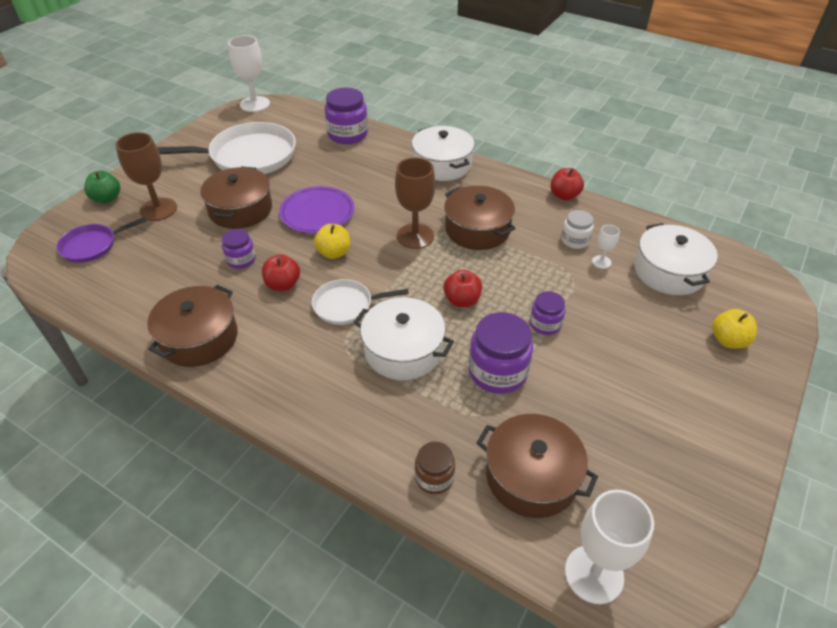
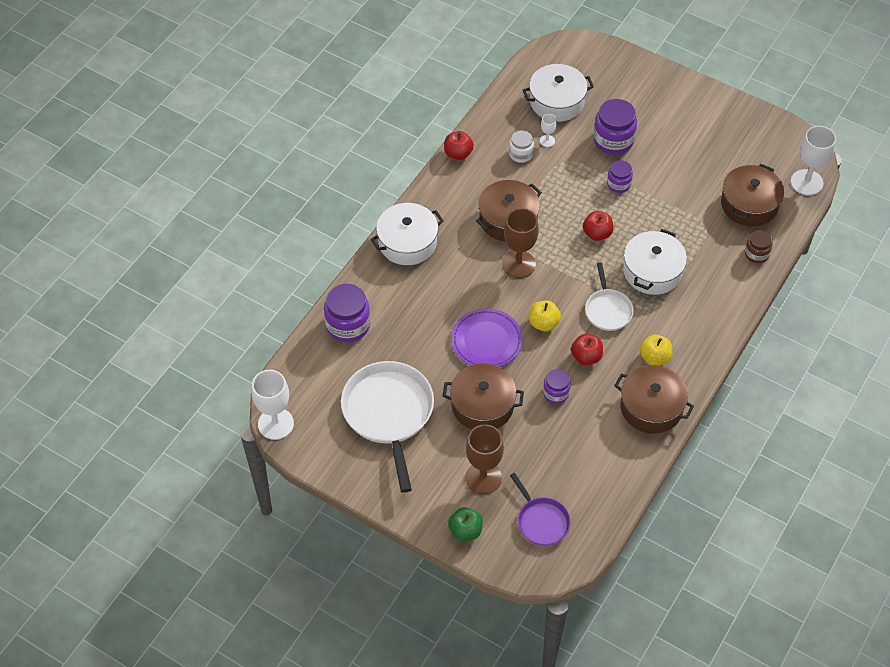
camera: 90 degrees left, 10 degrees up
(497, 372) = (667, 215): purple jar -> purple jar (613, 140)
(728, 340) = (626, 84): yellow apple -> yellow apple (654, 357)

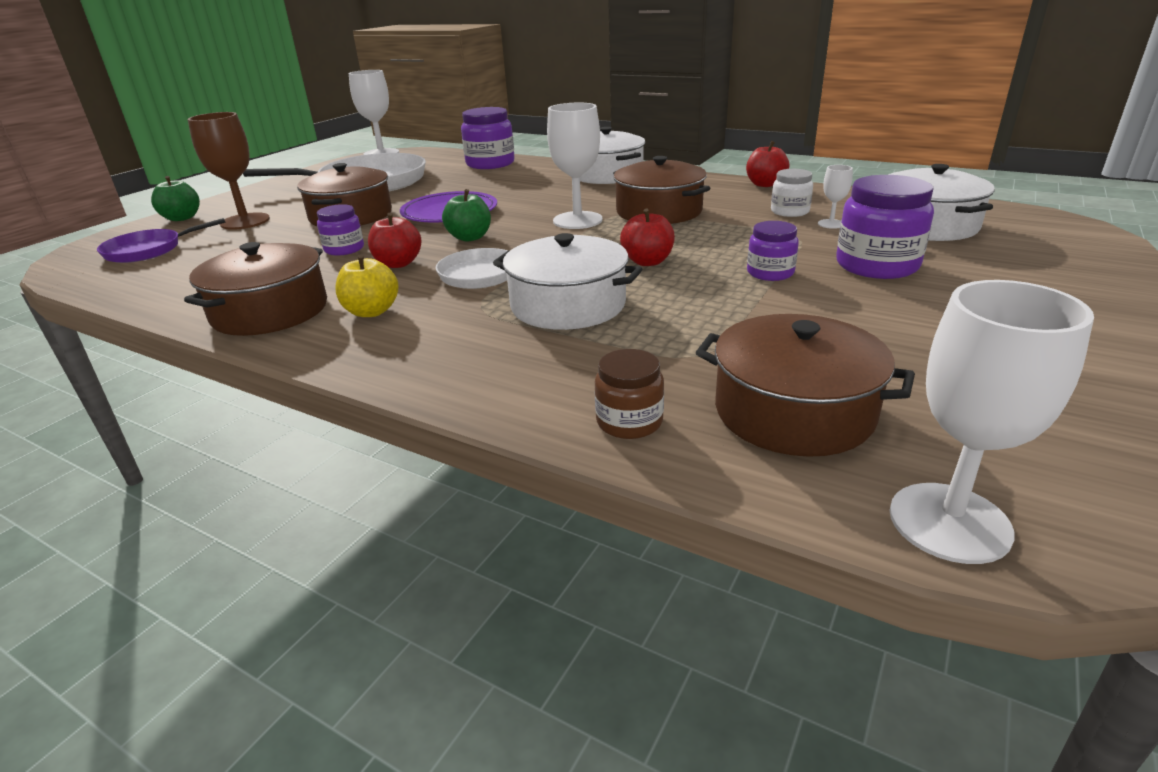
camera: 90 degrees right, 25 degrees down
(518, 264) = (577, 220): brown goblet -> white goblet
(543, 323) = (470, 237): yellow apple -> green apple

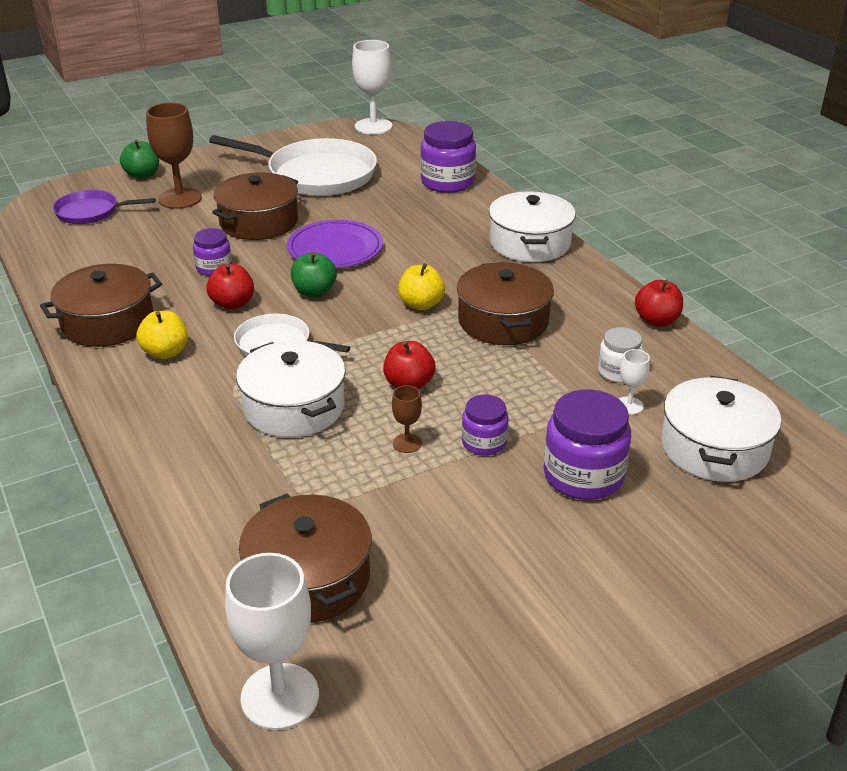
camera: 30 degrees right, 5 degrees up
(577, 220) = (421, 304): white goblet -> yellow apple
(629, 422) = (206, 532): brown jar -> none
(710, 293) = (407, 443): none -> brown goblet

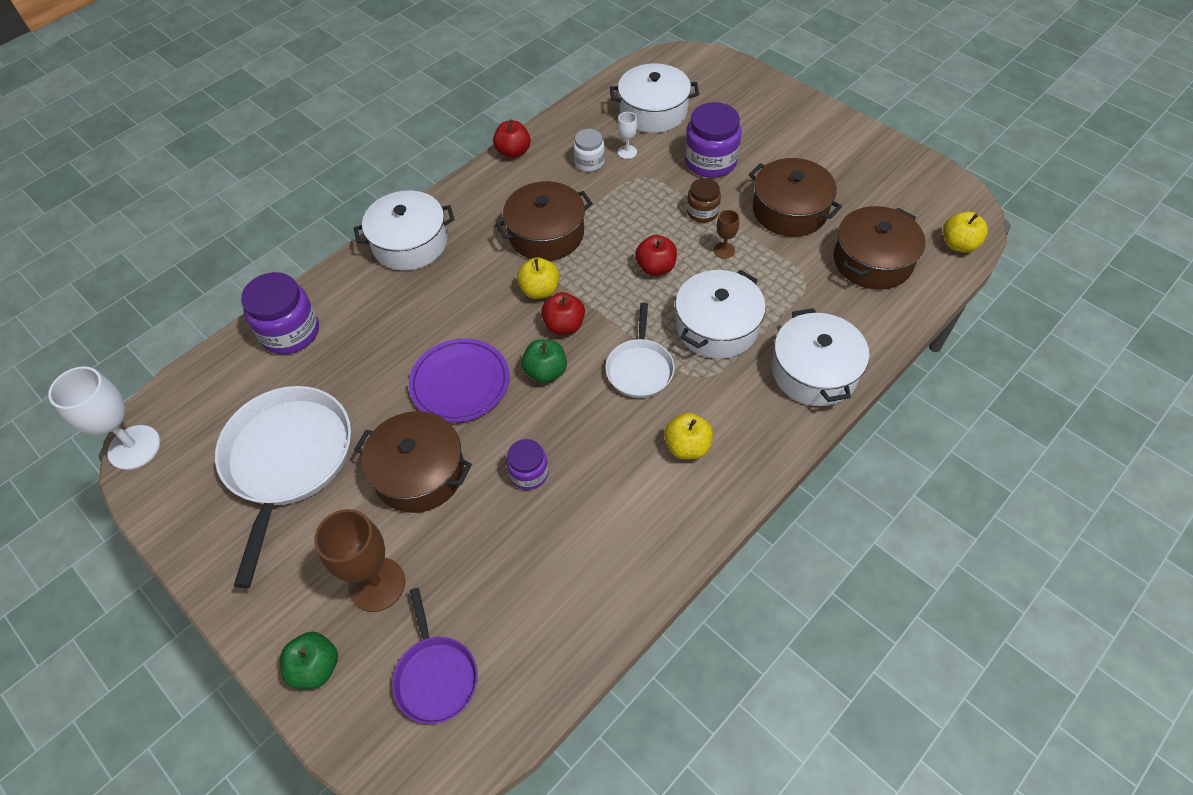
camera: 105 degrees left, 20 degrees up
(108, 322) = (661, 521): brown pot -> brown pot (789, 210)
(180, 462) = (814, 371): none -> white pot
(232, 303) = (589, 428): red apple -> red apple (564, 325)
(280, 696) = (958, 244): white goblet -> yellow apple
(484, 442) = (702, 212): purple jar -> brown jar

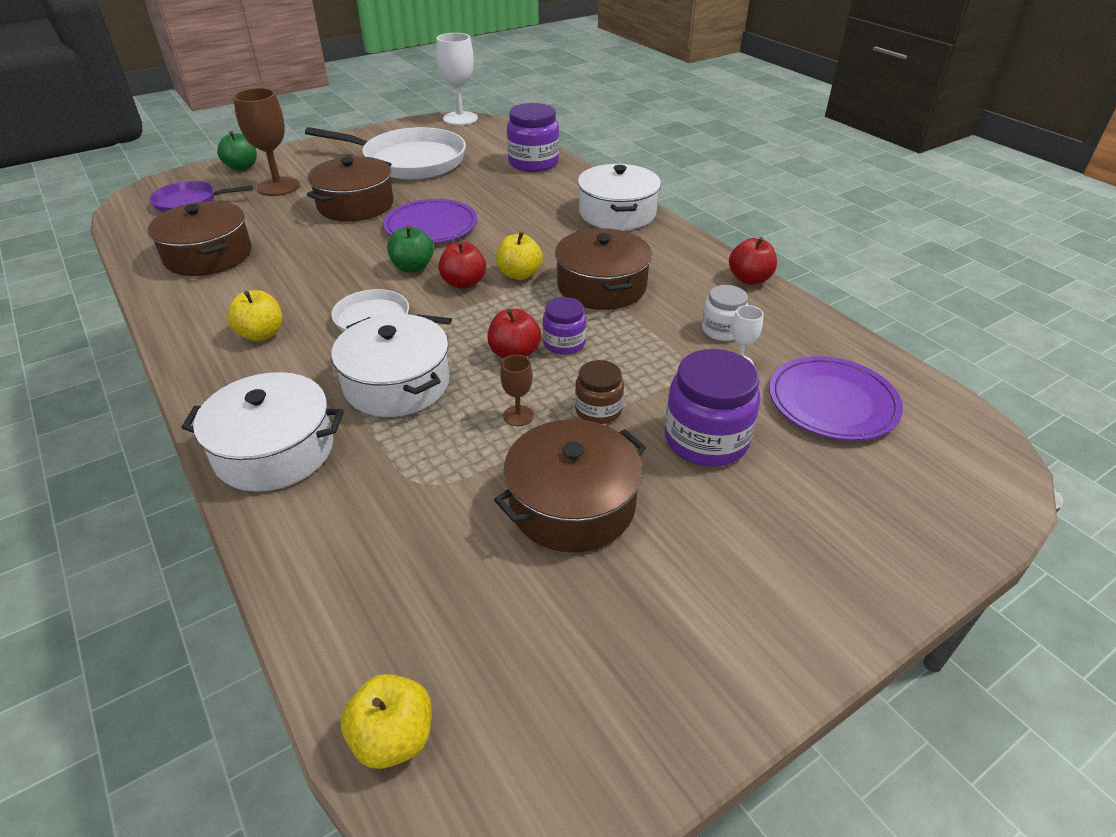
camera: 100 degrees right, 15 degrees down
(529, 473) = (312, 249): purple jar -> purple jar (564, 343)
(653, 111) = (832, 402): white pot -> purple plate
(872, 261) = (421, 578): brown pot -> brown pot (208, 255)

